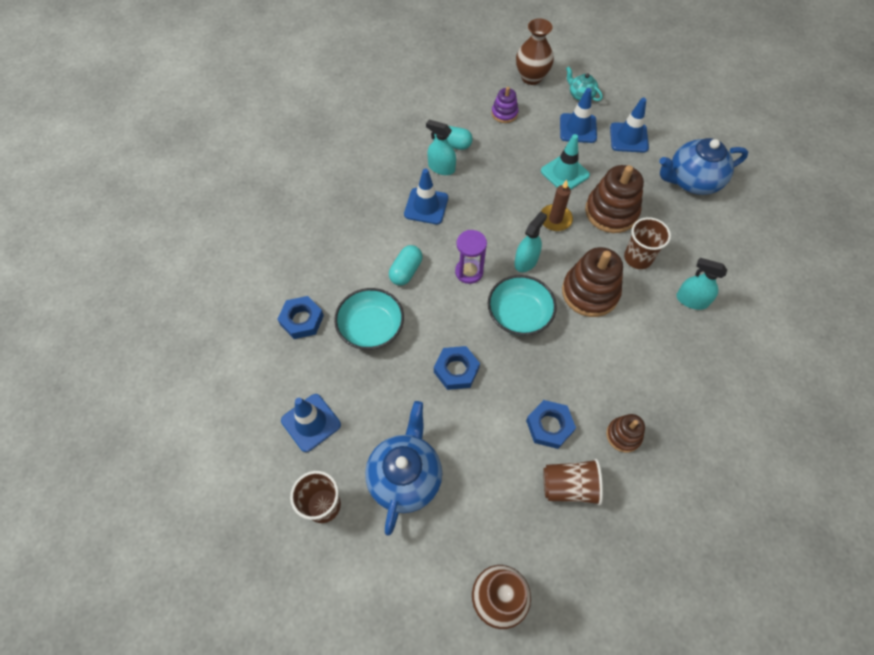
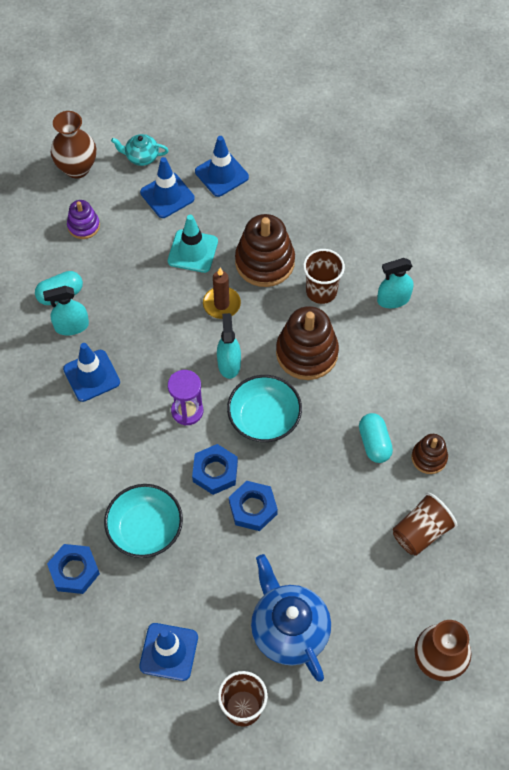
camera: 40 degrees left, 0 degrees up
(406, 271) = (129, 453): turquoise capsule -> turquoise capsule (374, 443)
(549, 426) = (367, 495): blue nut -> blue nut (215, 471)
(692, 181) = (310, 182): blue teapot -> none

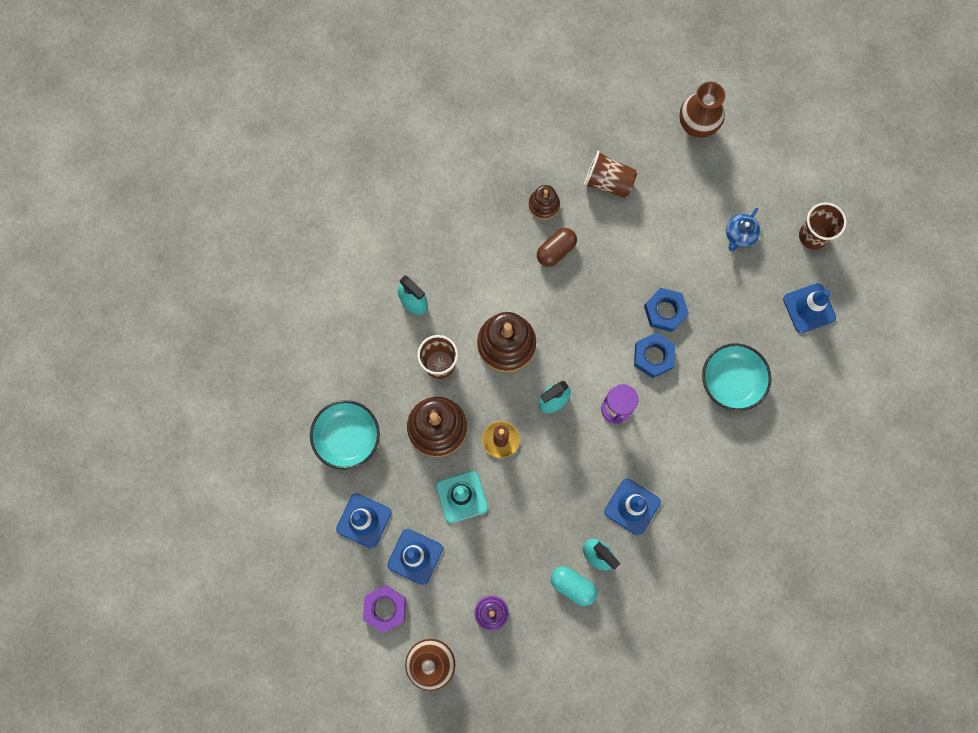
camera: 120 degrees left, 15 degrees up
(74, 571) = (796, 413): blue nut -> none
(141, 157) = (385, 608): turquoise teapot -> purple nut
(264, 418) = (585, 345): turquoise bowl -> turquoise bowl (347, 437)
(289, 629) = (739, 235): blue teapot -> blue teapot, size x0.52
(374, 443) = (556, 251): turquoise capsule -> brown capsule

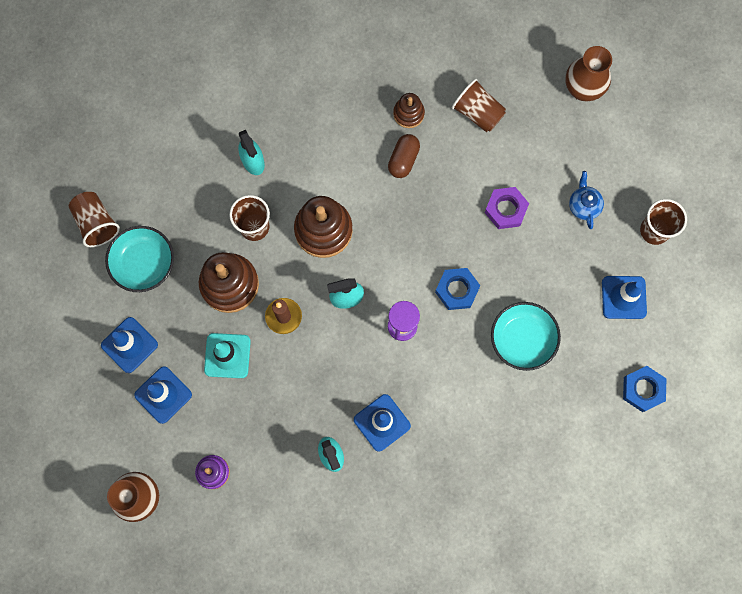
camera: 20 degrees right, 0 degrees up
(286, 415) = (96, 223): none -> brown cup
(385, 608) = (117, 432): purple nut -> purple nut (506, 209)
(556, 251) = (403, 160): brown capsule -> brown capsule turned 45 degrees counterclockwise
(572, 586) = (297, 475): turquoise capsule -> none
(665, 311) = (484, 252): blue nut -> blue nut (643, 389)
(739, 235) = (583, 205): blue teapot -> blue teapot turned 120 degrees clockwise

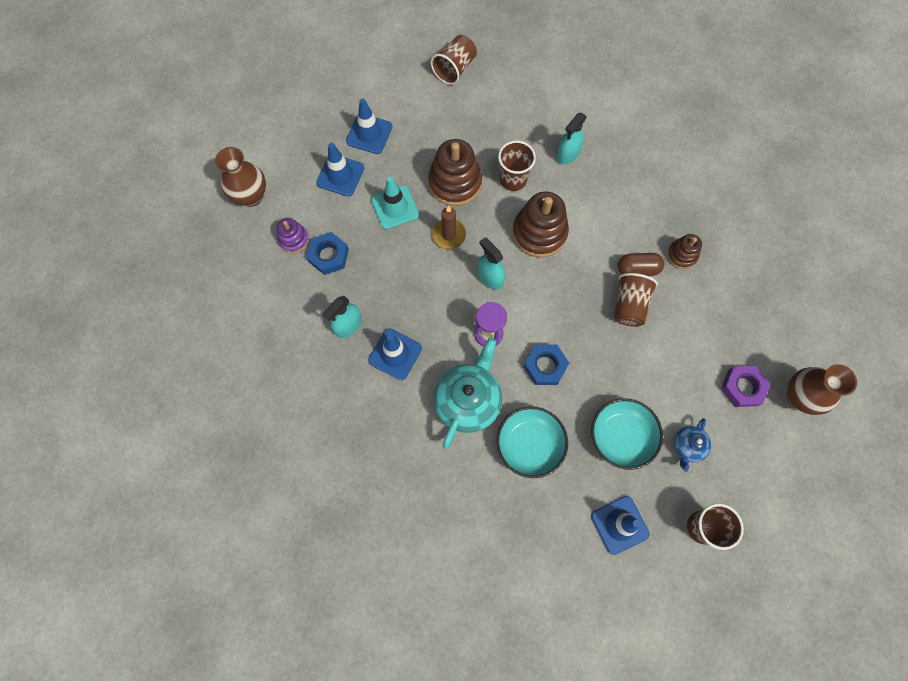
camera: 65 degrees right, 5 degrees down
(144, 264) = (439, 115): turquoise bowl -> turquoise bowl (621, 436)
(457, 375) = (468, 401): none -> turquoise teapot
(477, 113) = (718, 312): brown cup -> brown cup (629, 305)
(506, 209) = (643, 376): purple nut -> purple nut (742, 387)
(583, 205) = (687, 447): blue teapot -> blue teapot turned 150 degrees clockwise
(643, 389) = (539, 583): blue nut -> blue nut (328, 255)

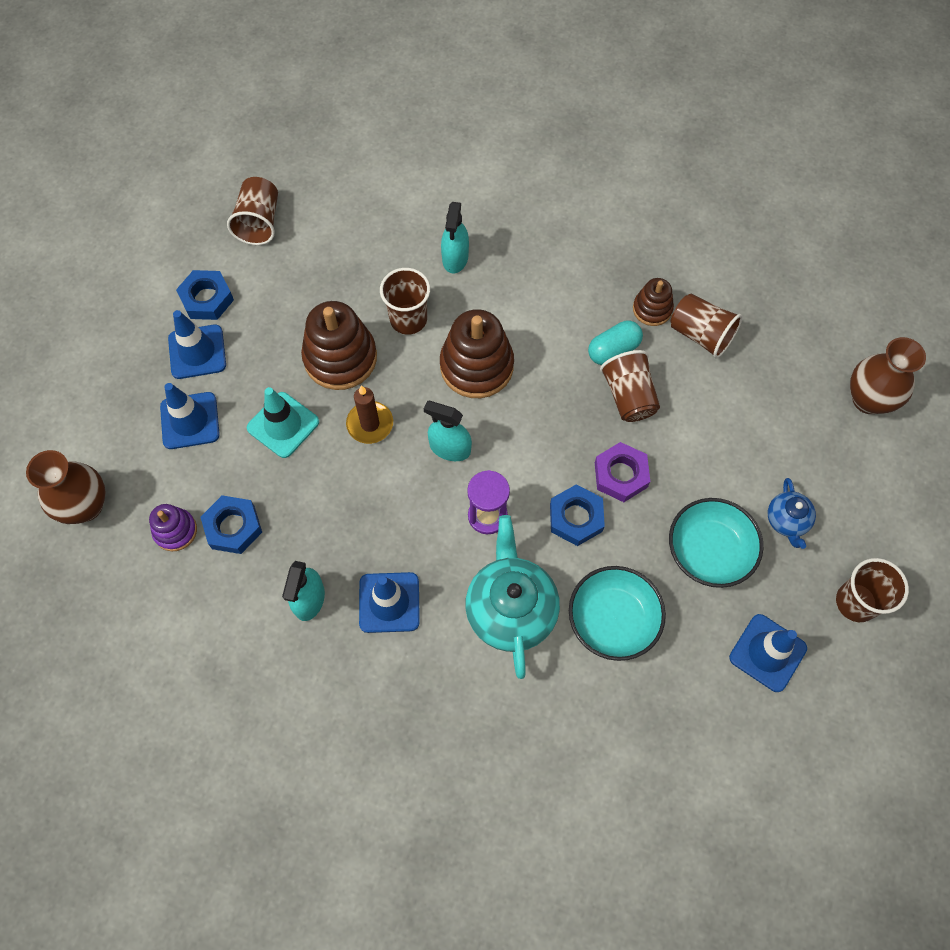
camera: 30 degrees left, 5 degrees down
(394, 103) = (207, 299): none -> blue nut
(637, 269) = (613, 350): brown capsule -> turquoise capsule
(705, 290) = (700, 335): none -> brown cup
(742, 387) = (805, 422): purple nut -> purple nut (621, 475)

